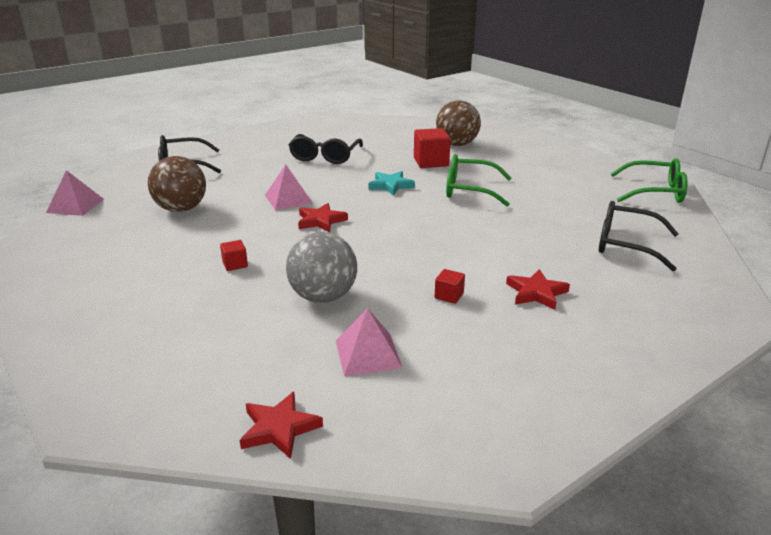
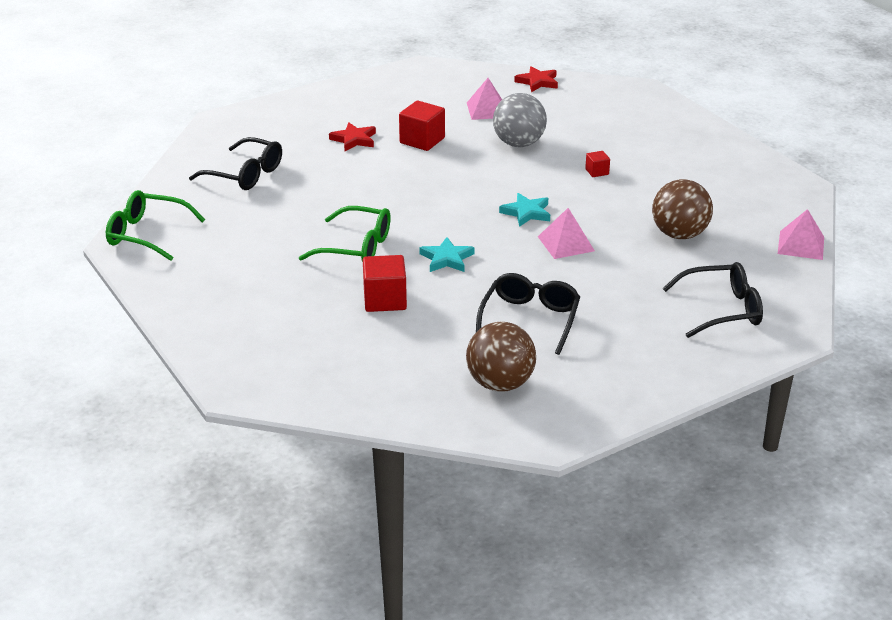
camera: 175 degrees left, 5 degrees up
(321, 221) = (526, 213): red star -> turquoise star
(449, 296) = (422, 140): red cube -> red cube, size x1.91
(457, 144) = (333, 339): brown ball -> brown ball (500, 384)

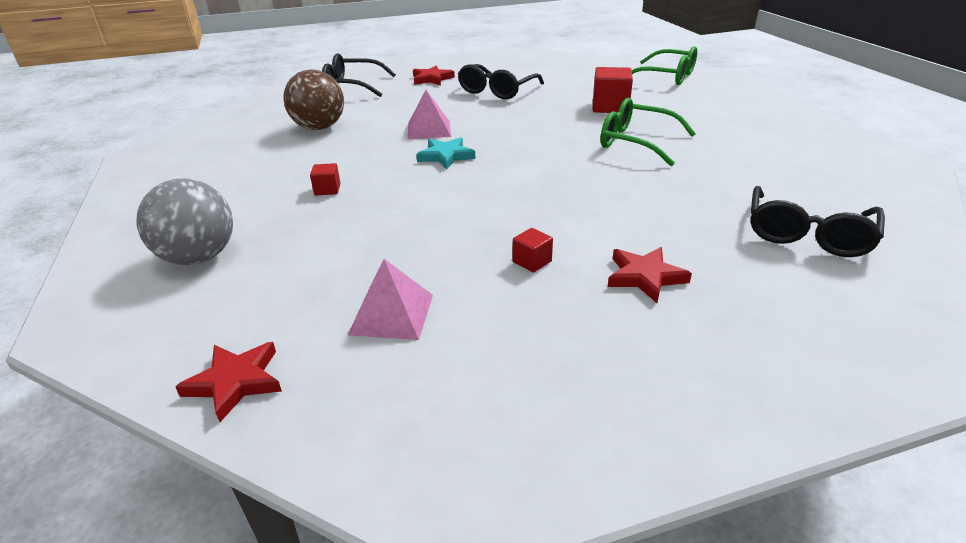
camera: 165 degrees left, 0 degrees up
(147, 234) = (887, 172): green glasses -> green glasses (667, 77)
(245, 174) = (807, 234): black glasses -> black glasses turned 105 degrees counterclockwise
(422, 140) = (532, 261): red cube -> red cube, size x0.52
(447, 259) = (547, 127): turquoise star -> none
(500, 384) = (536, 68): brown ball -> none
(519, 144) = (390, 239): grey ball -> grey ball (199, 257)
(632, 338) = (432, 79): none -> red star
(801, 245) = (230, 114): pink pyramid -> none

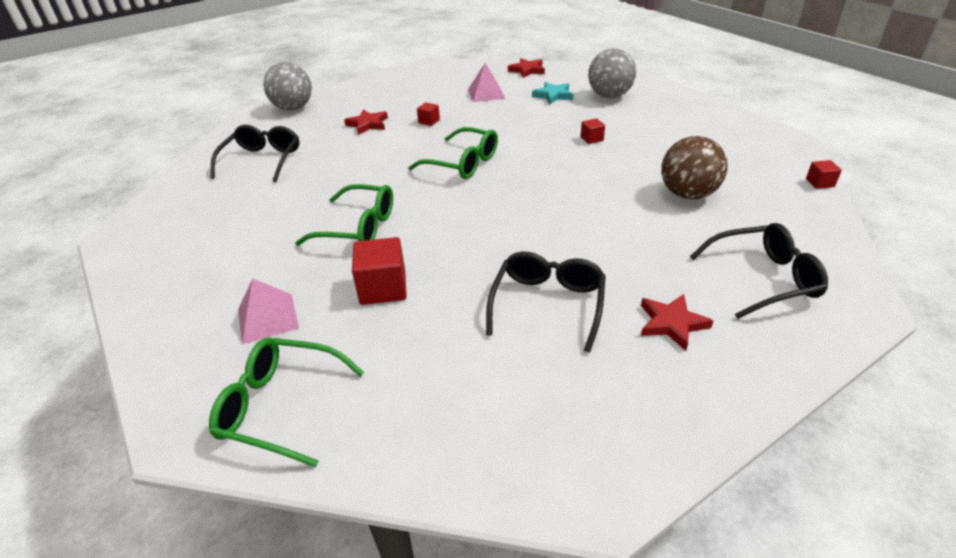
camera: 165 degrees right, 5 degrees up
(204, 121) = (819, 183): none -> red cube
(429, 129) = (574, 211): pink pyramid -> pink pyramid (267, 318)
(446, 156) = (530, 181): turquoise star -> turquoise star (553, 95)
(508, 185) = (463, 163): none -> green glasses
(841, 366) = (293, 108): none -> grey ball

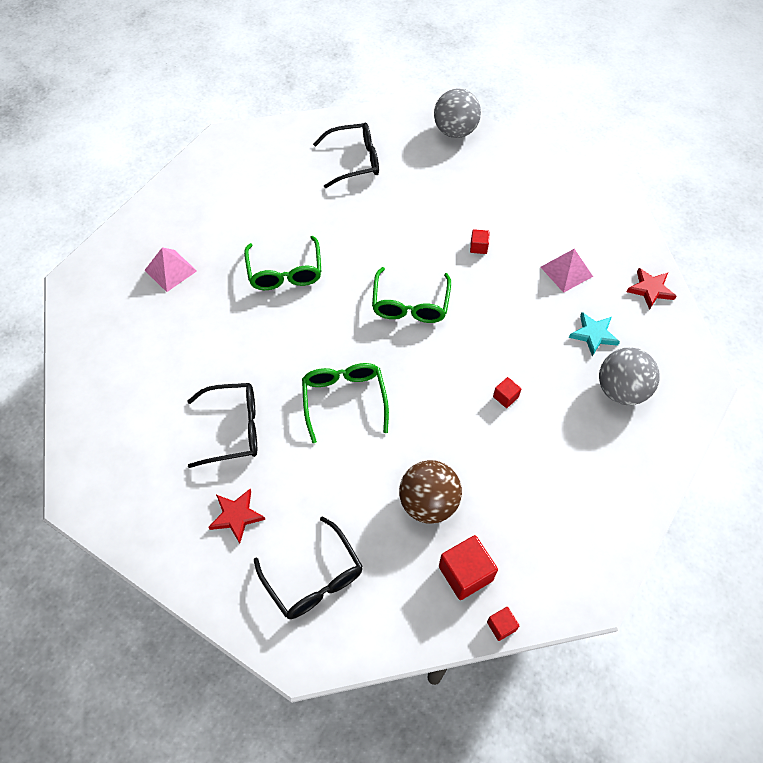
camera: 65 degrees right, 20 degrees up
(281, 406) = (102, 317): green glasses -> green glasses (344, 400)
(368, 124) = (450, 202): red star -> none
(383, 288) = (219, 320): red cube -> red cube (465, 573)

